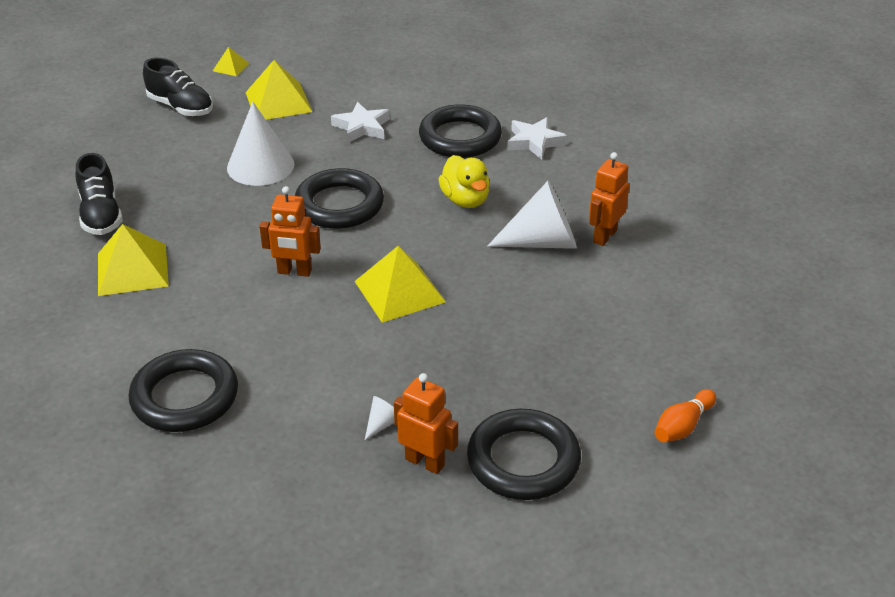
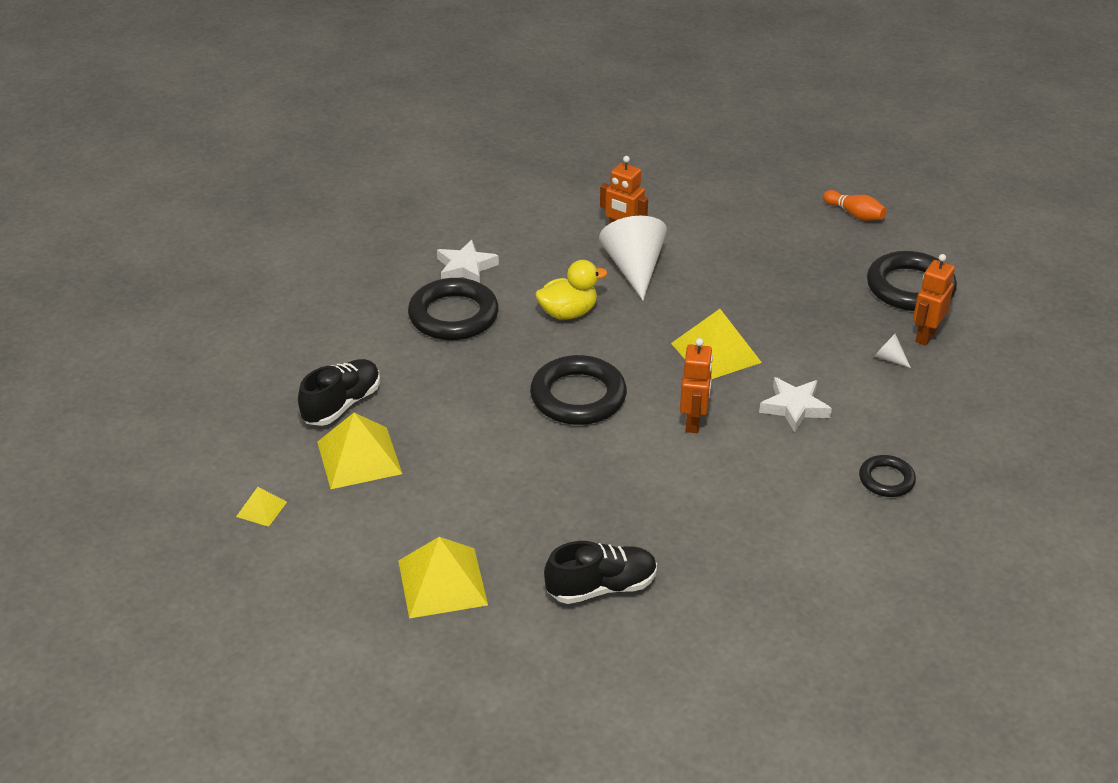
camera: 90 degrees left, 0 degrees up
(132, 269) = (701, 544): yellow pyramid -> yellow pyramid (442, 582)
(181, 107) = (360, 546): black shoe -> black shoe (342, 404)
(185, 397) = (886, 479): black ring -> black ring, size x0.55
(260, 166) = (501, 461): white cone -> none
(362, 127) = (425, 386): white star -> white star (794, 407)

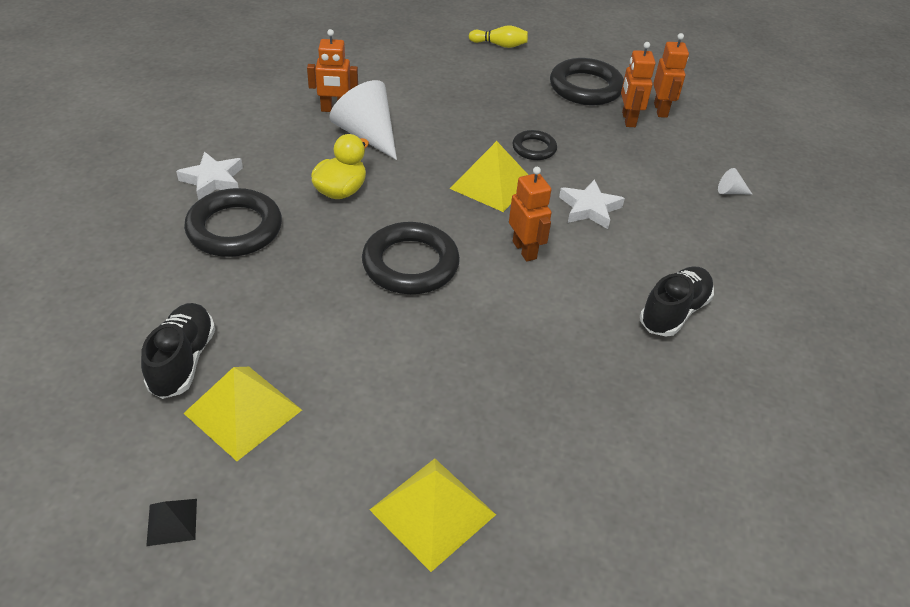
camera: 35 degrees left, 5 degrees up
(261, 509) = (172, 521): yellow pyramid -> black pyramid
(601, 587) = (581, 442): black shoe -> black shoe (674, 312)
(854, 214) = (500, 45): orange bowling pin -> yellow bowling pin
(886, 479) = (705, 242): black ring -> black ring (534, 148)
(889, 358) = (620, 145): white cone -> white cone (730, 192)
(975, 337) = (661, 110): none -> orange robot

